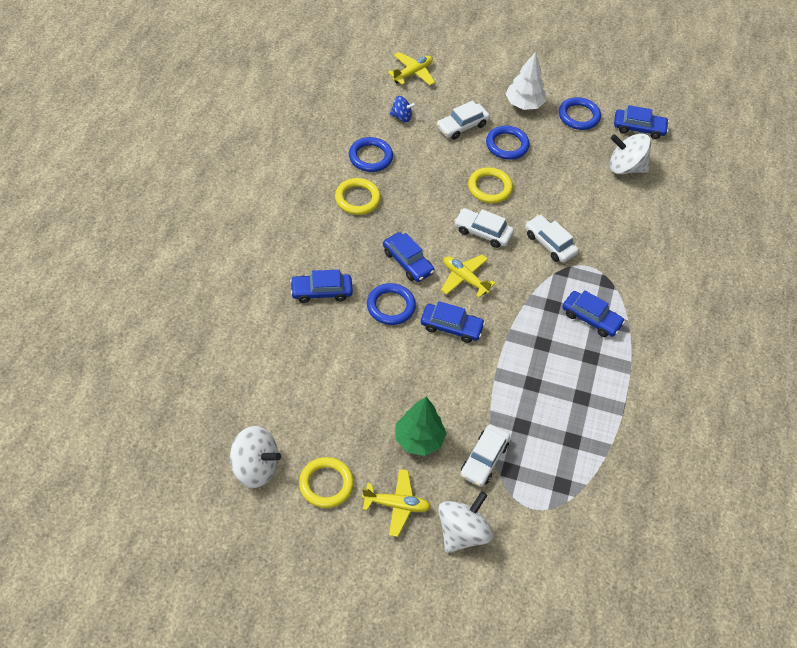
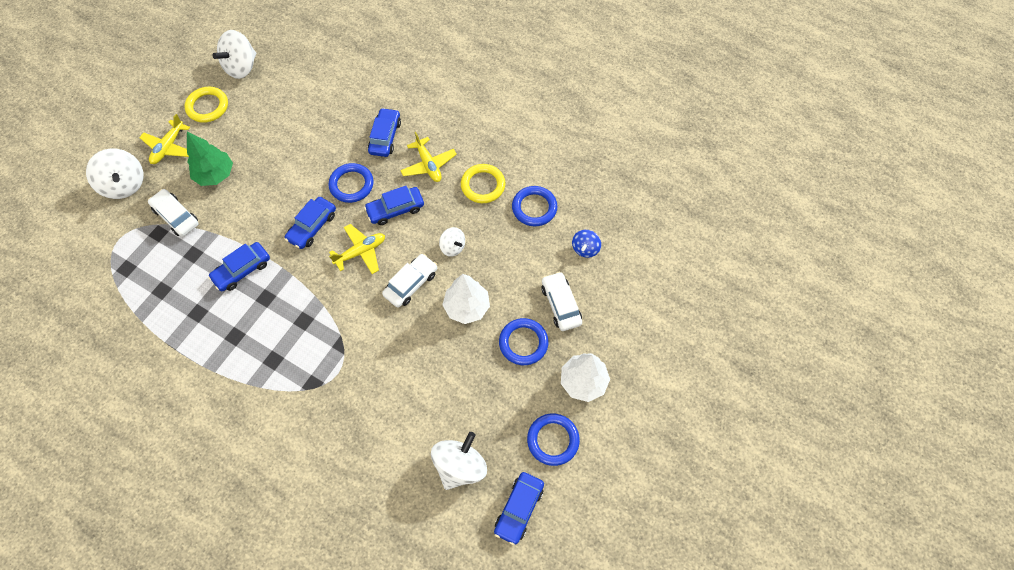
camera: 110 degrees right, 10 degrees up
(412, 73) = (650, 275): yellow plane -> yellow plane (428, 165)
(433, 209) = (453, 247): none -> white spinning top
(489, 188) = (467, 307): yellow ring -> white tree
(550, 243) = (377, 343): white car -> none
(591, 318) = (275, 352): blue car -> blue car (242, 270)

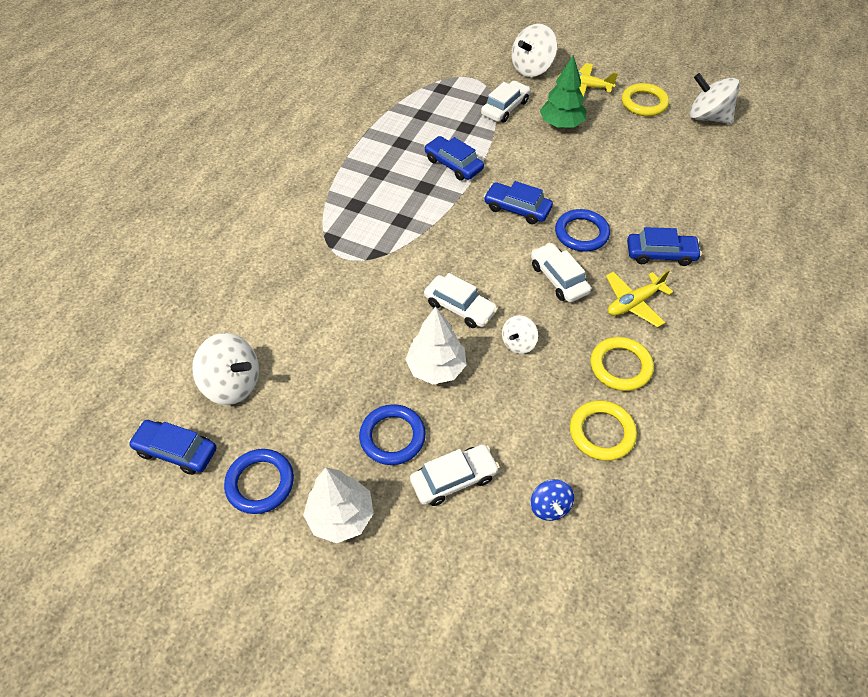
camera: 85 degrees right, 10 degrees down
(361, 252) = (493, 255): yellow plane -> none
(395, 209) = (558, 278): blue car -> white car
(534, 208) = (602, 432): blue ring -> yellow ring
(585, 249) = (549, 506): blue spinning top -> blue spinning top turned 120 degrees counterclockwise

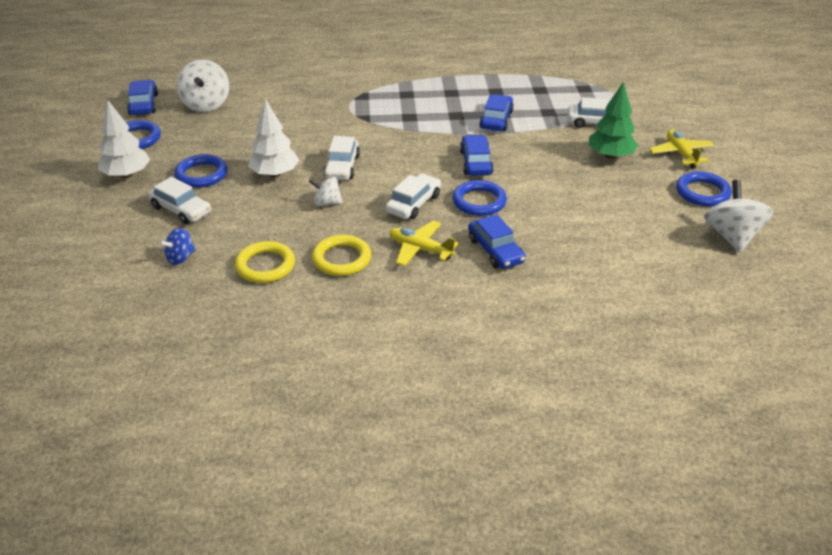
camera: 60 degrees right, 15 degrees down
(532, 68) = (670, 121): white spinning top -> none
(644, 103) = (702, 192): yellow ring -> blue ring

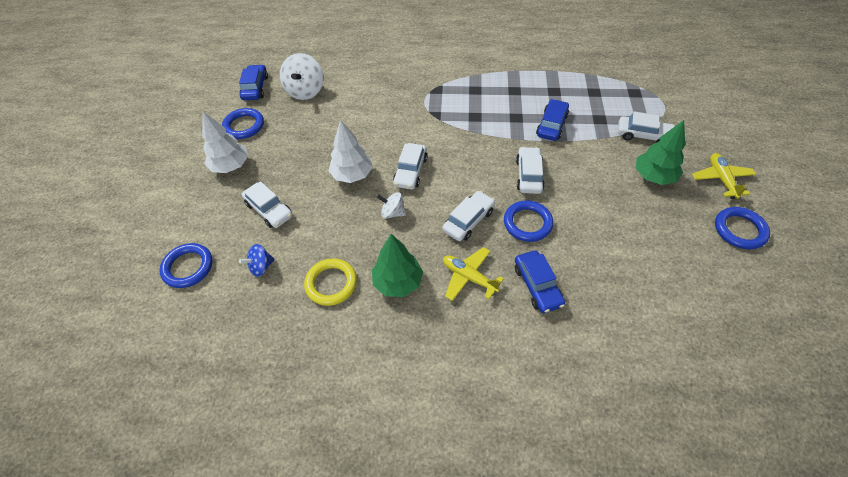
camera: 10 degrees right, 15 degrees up
(201, 174) = (291, 171): blue ring -> blue ring (188, 267)
(341, 259) = (398, 282): yellow ring -> green tree
(476, 162) = (529, 175): blue car -> white car
(731, 236) = (766, 289): white spinning top -> none

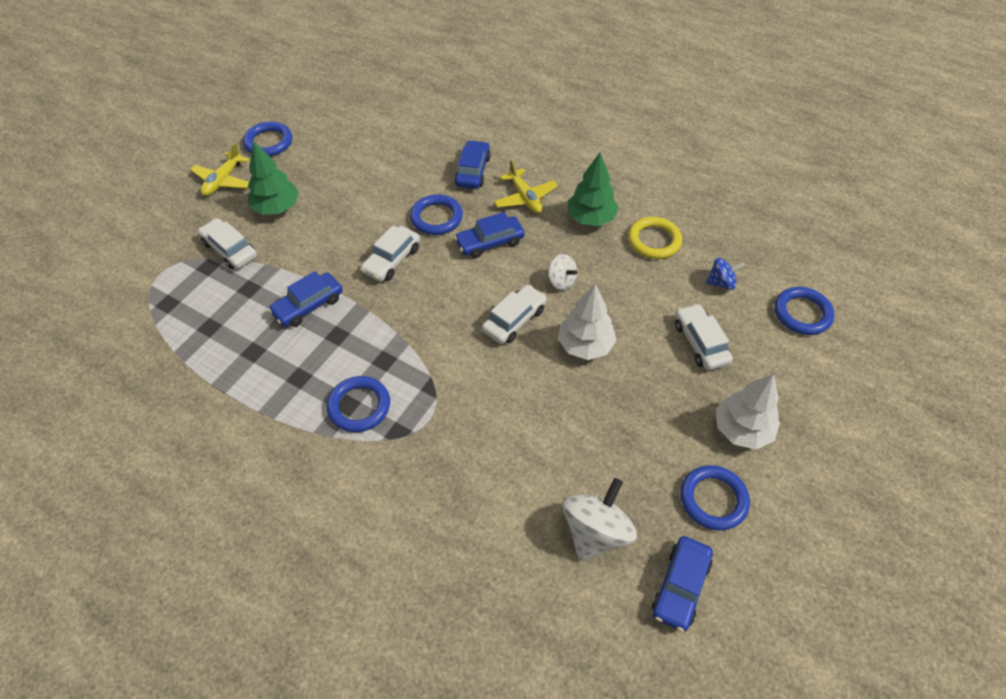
camera: 155 degrees left, 0 degrees up
(468, 91) = (359, 406): none -> blue ring
(468, 220) = (490, 242): white car -> blue car

